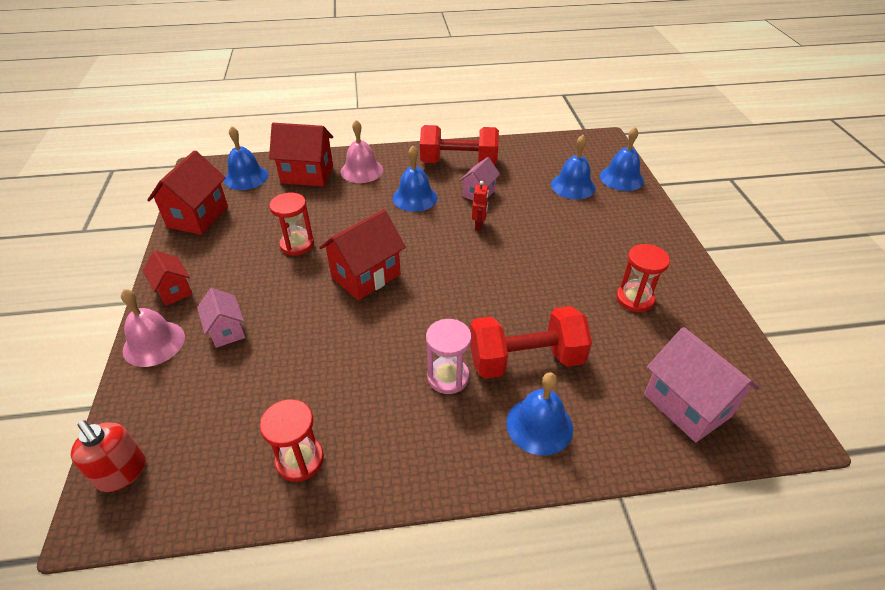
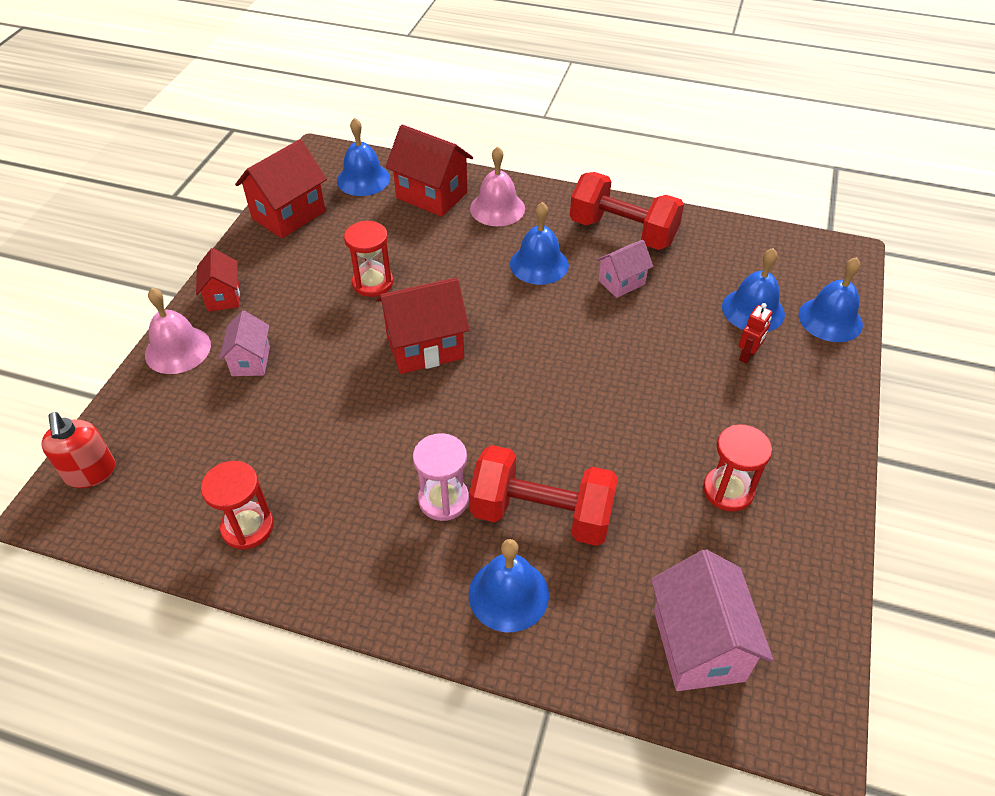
camera: 25 degrees right, 5 degrees up
(479, 225) = (594, 326): red robot -> red robot (747, 355)

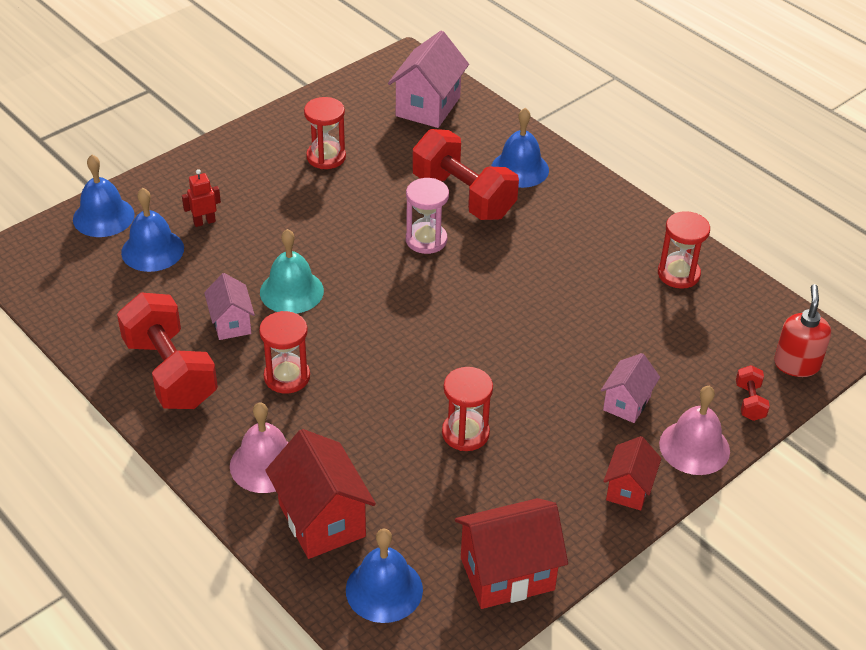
camera: 150 degrees left, 5 degrees down
(134, 411) = (749, 402): none -> red dumbbell
(425, 347) = (460, 345): red house -> none
(443, 499) = (525, 232): pink hourglass -> pink hourglass (426, 240)
(539, 264) = (287, 377): blue bell -> red hourglass
(604, 328) = (291, 291): none -> turquoise bell
(621, 282) = (231, 323): pink house -> pink house turned 75 degrees clockwise

